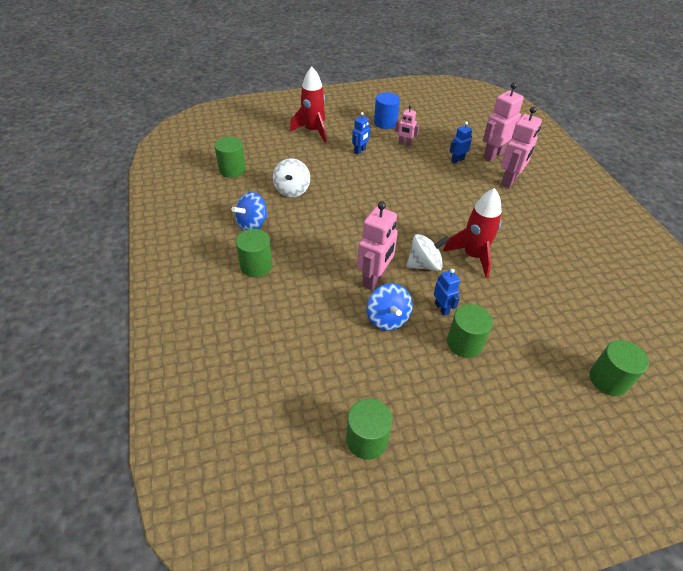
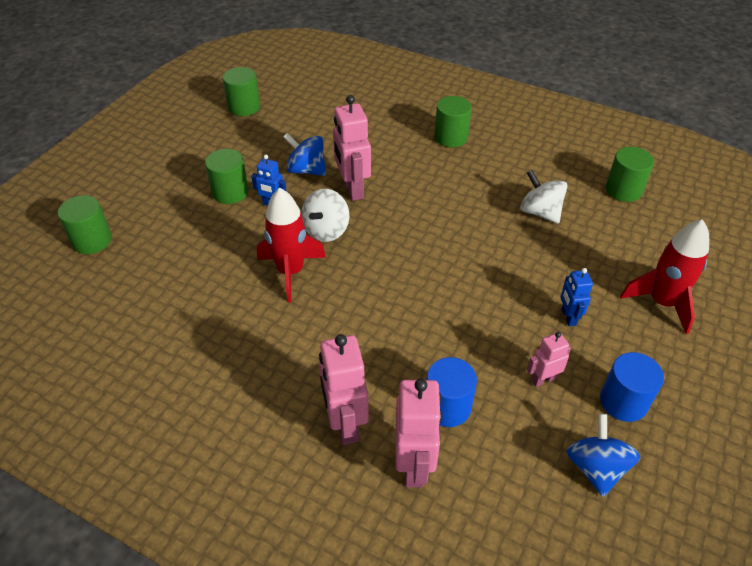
camera: 135 degrees right, 0 degrees up
(252, 224) = (510, 160): blue spinning top -> blue spinning top (596, 468)
(457, 160) = (447, 407): blue robot -> blue cylinder

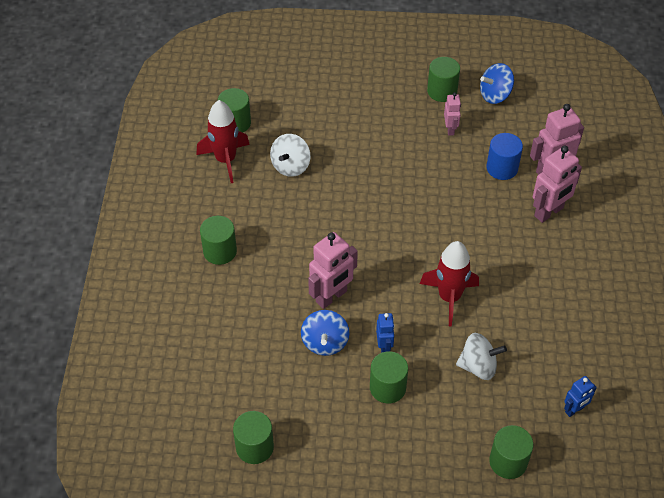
camera: 115 degrees left, 5 degrees up
(326, 230) = (391, 294): white spinning top -> white spinning top (478, 366)
(543, 379) = (450, 129): pink robot -> pink robot turned 135 degrees counterclockwise
(568, 317) = (391, 128): blue robot -> blue robot (574, 410)
(623, 401) = (442, 91): blue cylinder -> green cylinder
(662, 302) = (347, 85): red rocket -> red rocket (225, 160)

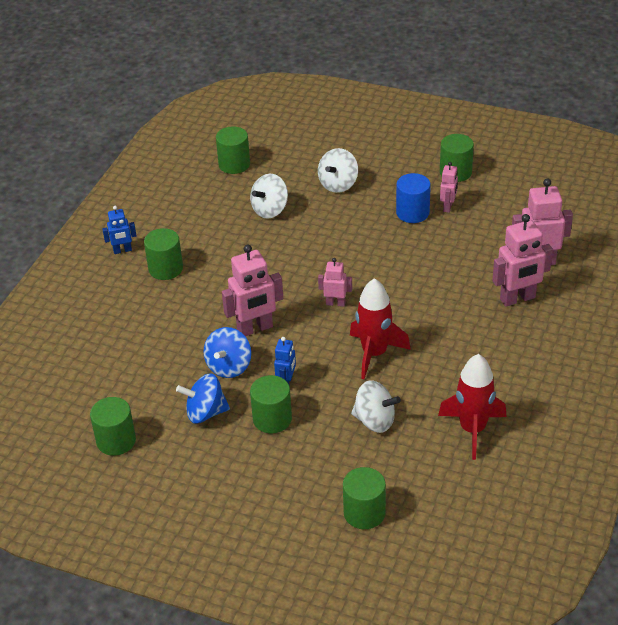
camera: 20 degrees right, 10 degrees down
(225, 160) = (209, 193): red rocket -> red rocket (472, 429)
(342, 125) = (338, 184): none -> white spinning top
(393, 253) = (335, 303): none -> pink robot
(495, 95) = (510, 185): blue spinning top -> blue spinning top (205, 412)
(502, 168) = (486, 250): blue cylinder -> blue cylinder (412, 213)
(574, 410) = (458, 482): blue robot -> blue robot (122, 250)

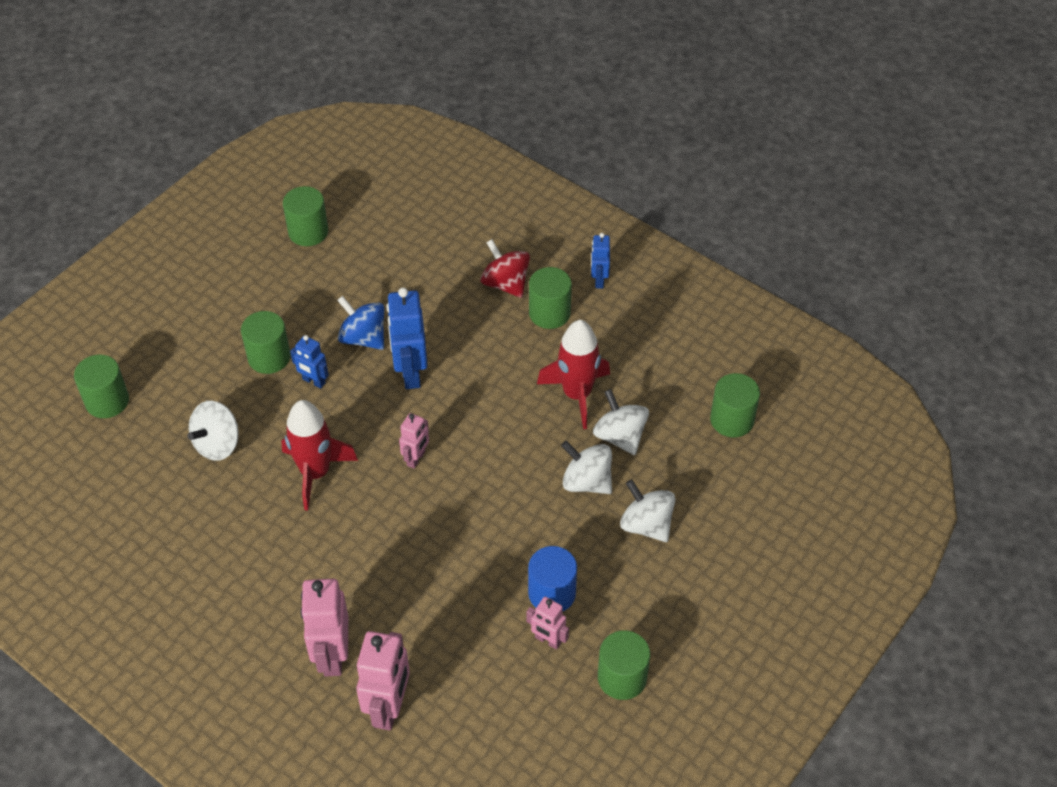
camera: 105 degrees right, 10 degrees up
(142, 299) = (505, 283): none -> red spinning top
(205, 412) = (307, 305): blue spinning top -> none
(255, 329) = (410, 373): pink robot -> blue robot
(316, 217) = (586, 481): none -> white spinning top
(472, 429) = (155, 529): red rocket -> red rocket (577, 394)

